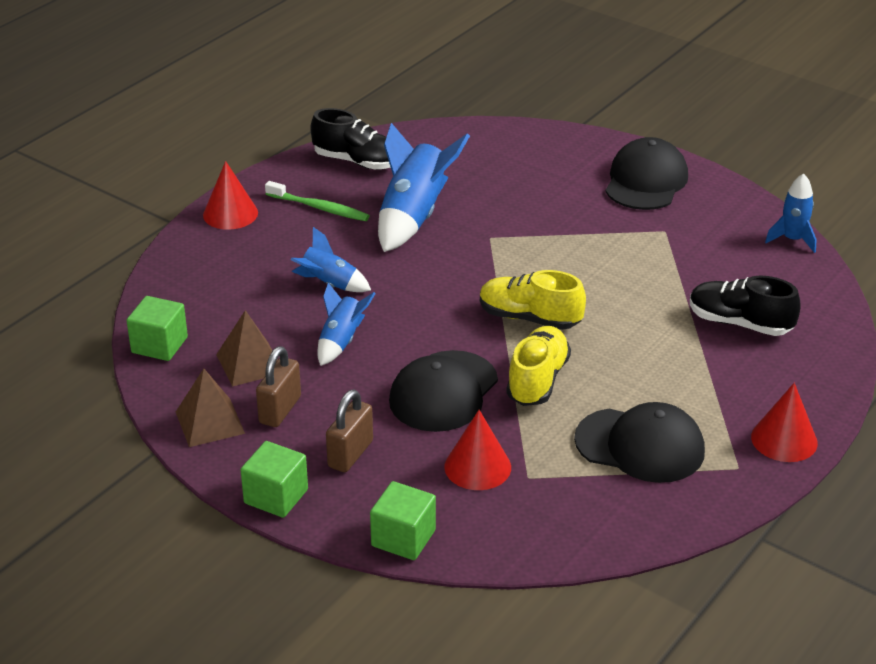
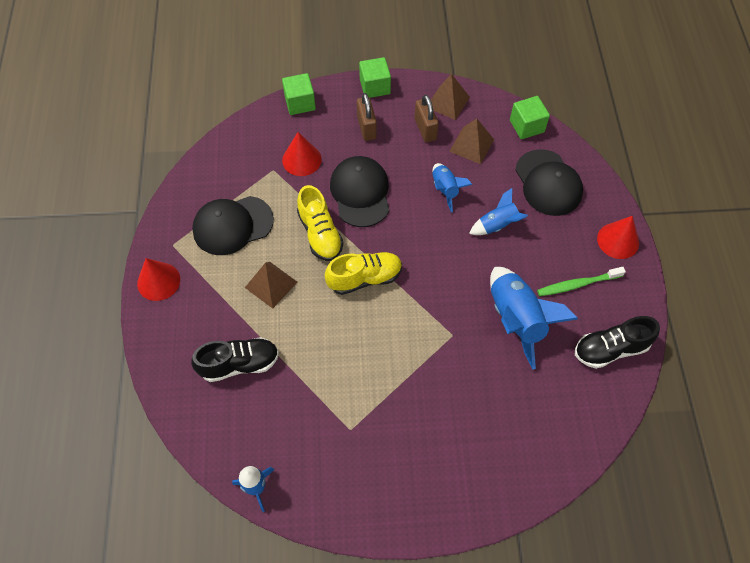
camera: 140 degrees right, 25 degrees up
(644, 366) = (271, 284): none -> brown pyramid
(646, 181) = (407, 483): black cap -> black cap (548, 183)

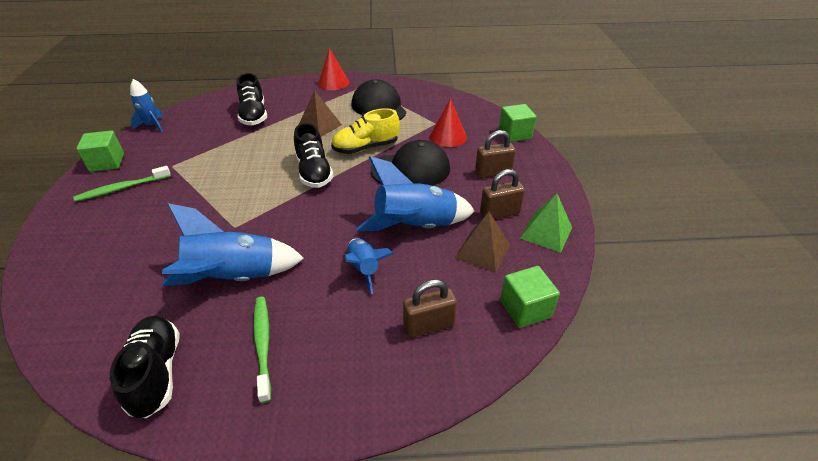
camera: 90 degrees right, 20 degrees down
(365, 278) = (314, 172): yellow shoe -> black shoe
(375, 87) = (551, 178): green cube -> green cube (107, 162)
(394, 469) = (122, 188): none -> green toothbrush
(445, 189) = (415, 226): blue rocket -> blue rocket, size x1.77
(447, 102) = (546, 232): brown pyramid -> green pyramid
(548, 183) = (428, 325): black cap -> brown padlock
(618, 240) = (323, 406): red cone -> none

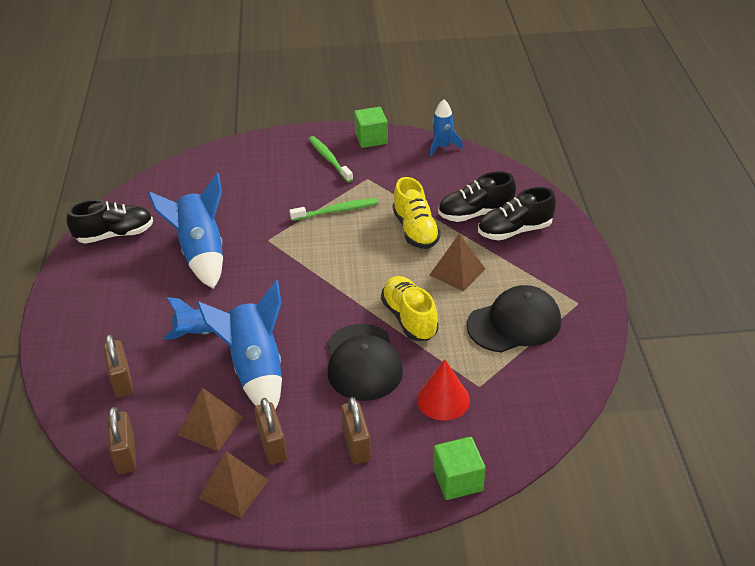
camera: 90 degrees right, 0 degrees up
(261, 142) = (415, 230): none -> yellow shoe
(263, 344) = (126, 282): green toothbrush -> green toothbrush (336, 211)
(314, 172) = (356, 280): black shoe -> black shoe (514, 230)
(333, 83) = (579, 270): red cone -> none
(525, 308) = (126, 455): green cube -> brown padlock
(546, 232) = (234, 488): green pyramid -> brown pyramid

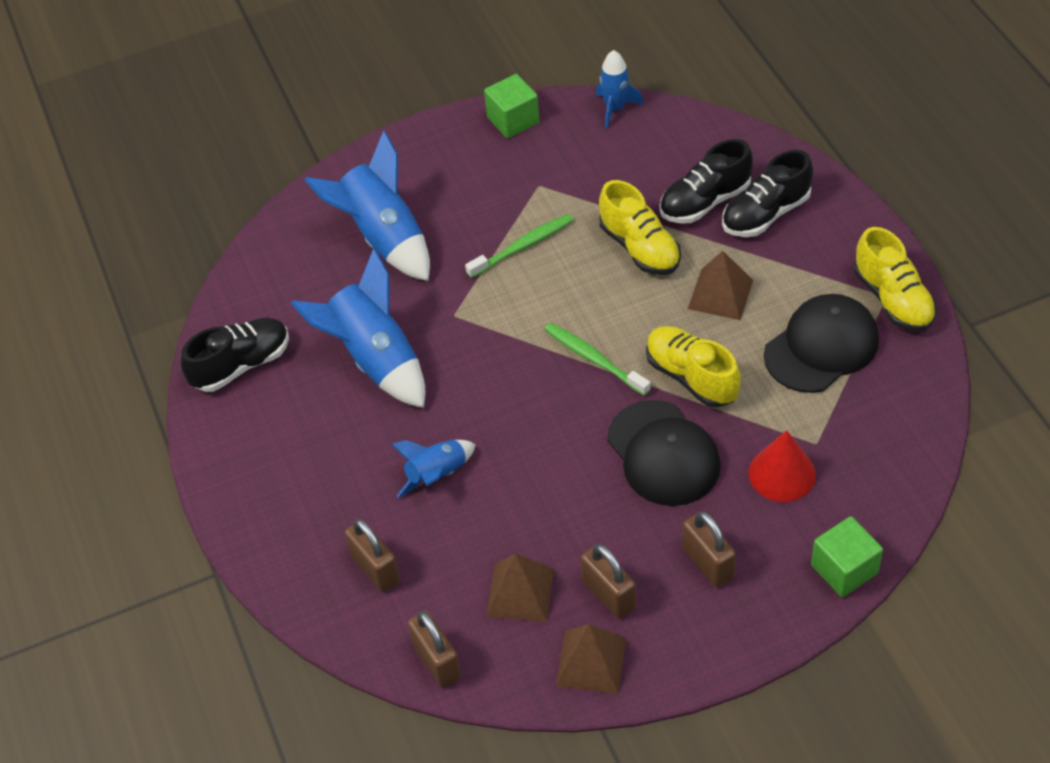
camera: 15 degrees left, 10 degrees up
(256, 369) = (536, 502): blue rocket -> blue rocket (384, 238)
(329, 159) = (472, 168): green toothbrush -> green toothbrush (594, 359)
(582, 306) = (893, 299): none -> yellow shoe

